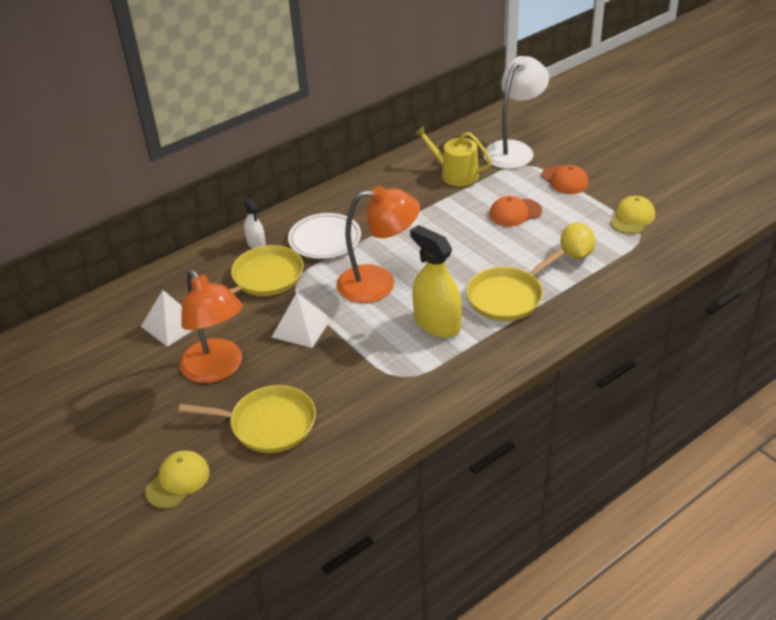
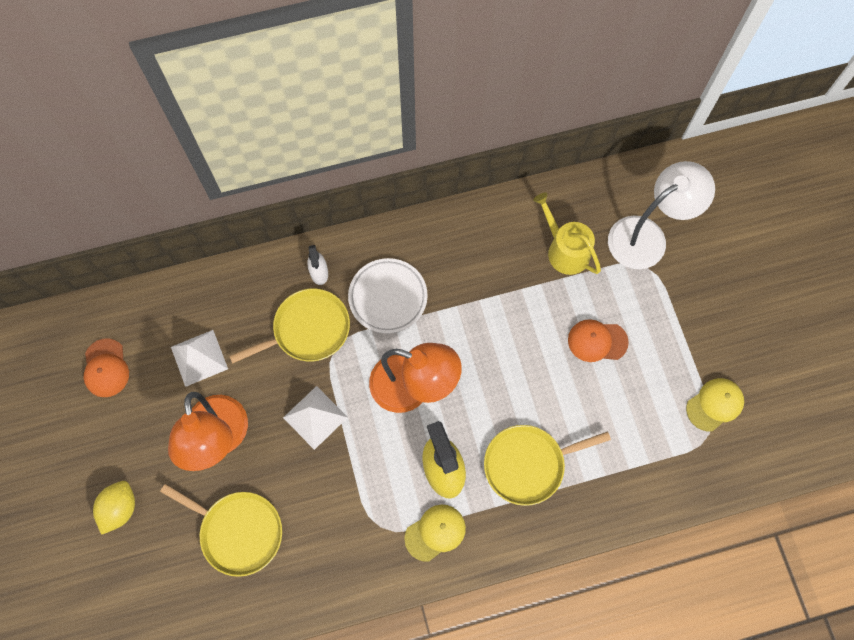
camera: 20 degrees right, 30 degrees up
(178, 481) = (138, 564): yellow cap -> yellow cap (435, 532)
(565, 180) = (676, 311): orange cap -> orange cap (106, 368)
(576, 254) = (627, 433): yellow lemon -> yellow lemon (120, 508)

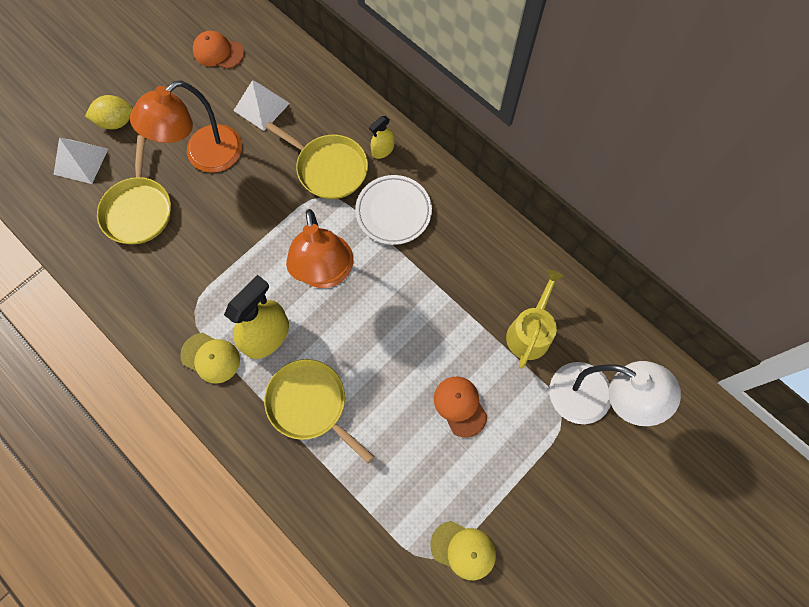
camera: 60 degrees right, 0 degrees up
(106, 368) = (218, 52): orange cap -> orange cap turned 60 degrees clockwise
(315, 417) = (259, 214): white pyramid -> white pyramid (81, 161)
(319, 272) = (383, 150): white spray bottle -> yellow spray bottle

